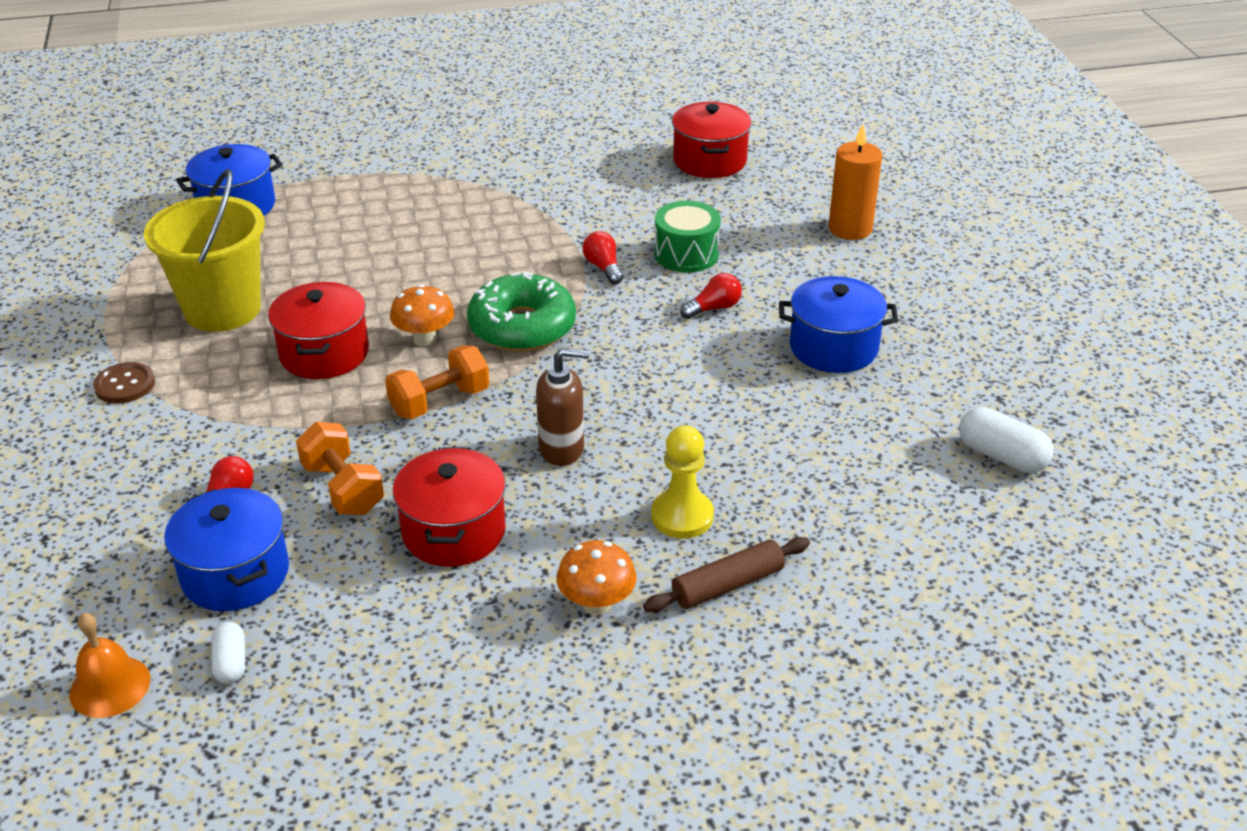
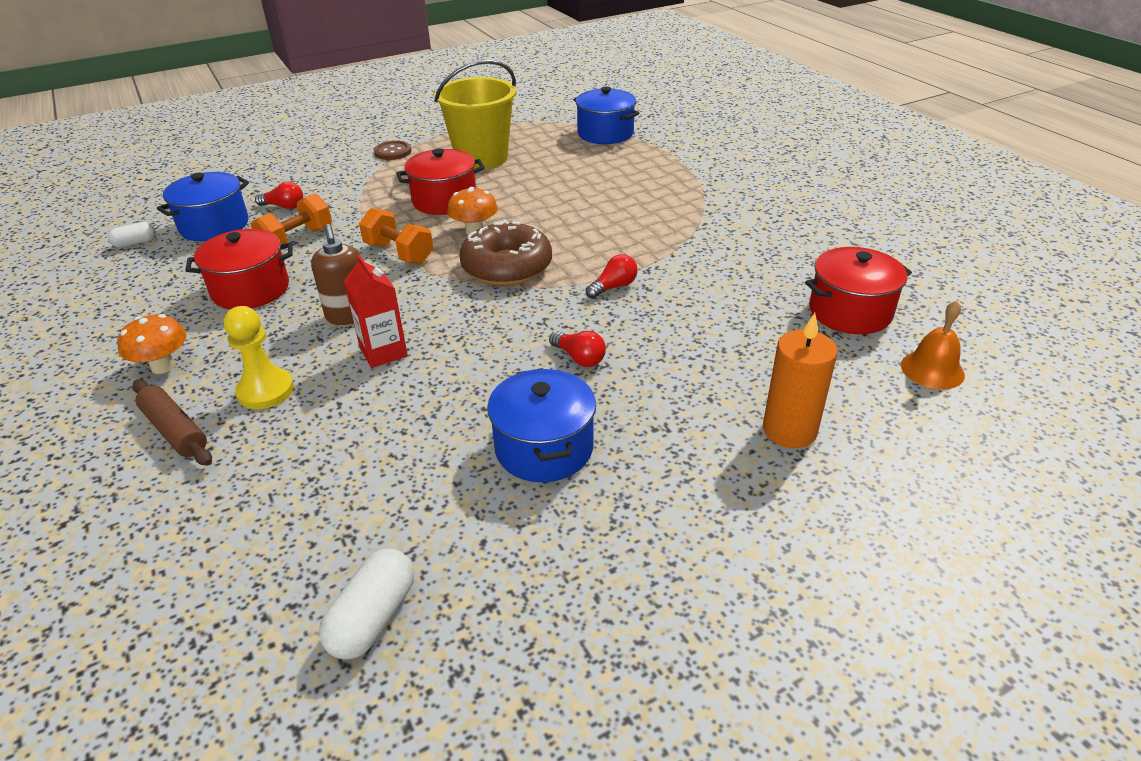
camera: 75 degrees right, 0 degrees up
(110, 686) = (125, 214): orange bell -> orange bell (932, 370)
(522, 327) = (507, 266): green donut -> brown donut
(648, 428) = (383, 352): none -> red carton
(686, 254) = (663, 327): green drum -> none

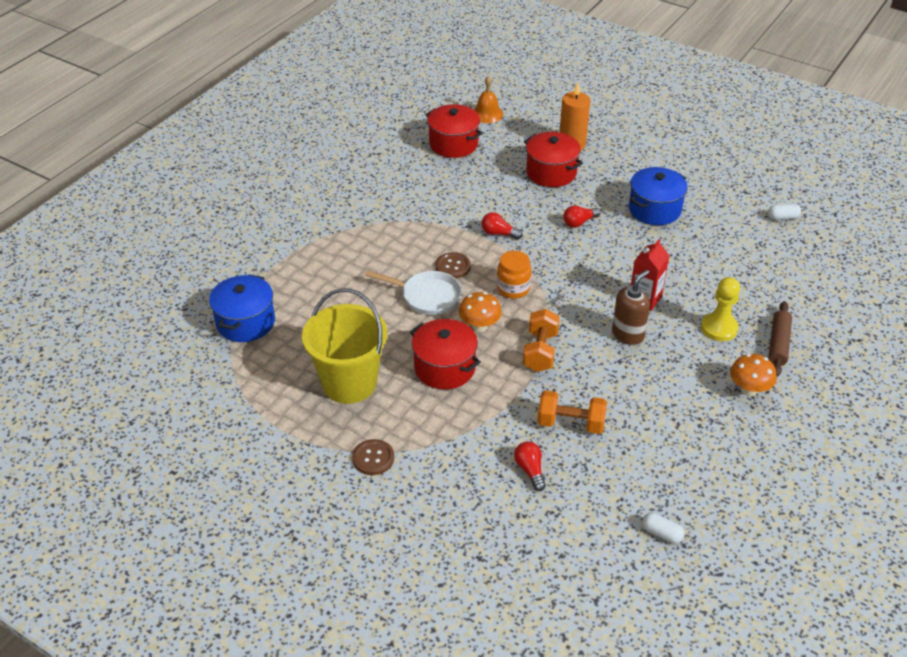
camera: 120 degrees left, 5 degrees up
(214, 225) = (595, 497): blue pot -> none
(250, 289) = (648, 404): red pot -> red pot (551, 172)
(373, 617) = (782, 217): white capsule -> white capsule, size x0.63
(507, 266) = (513, 288): brown donut -> orange jar
(550, 216) = (427, 296): none -> white pan
(579, 358) = (579, 222): red light bulb -> red light bulb turned 135 degrees counterclockwise
(582, 241) = (453, 266): none -> brown button

